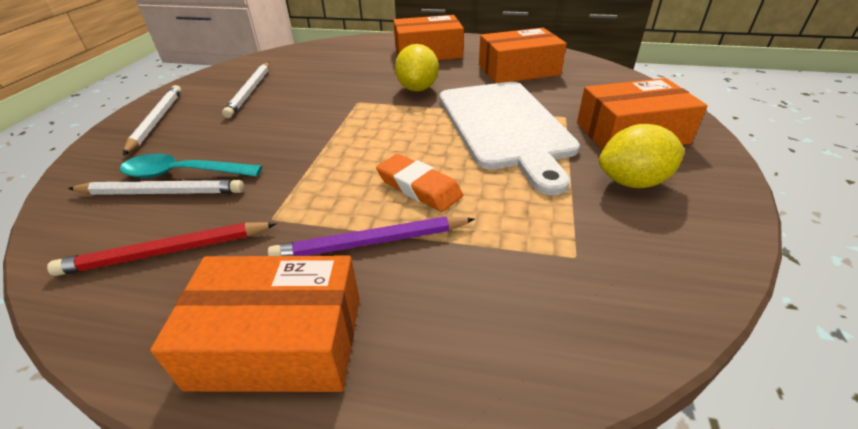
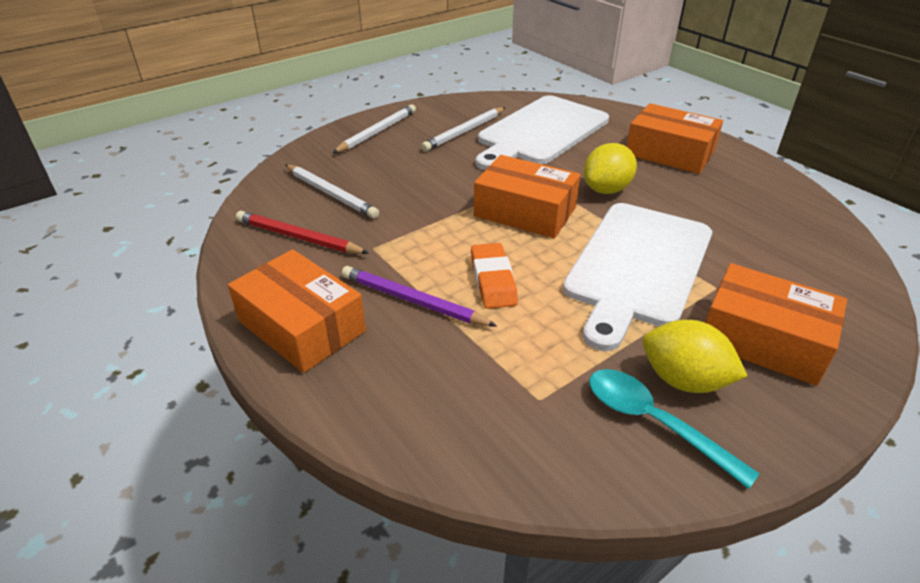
camera: 40 degrees right, 0 degrees up
(183, 173) = (355, 185): turquoise spoon -> turquoise spoon (654, 422)
(318, 70) = (540, 132): none -> white cutting board
(518, 70) = (742, 214): orange box -> orange box (525, 212)

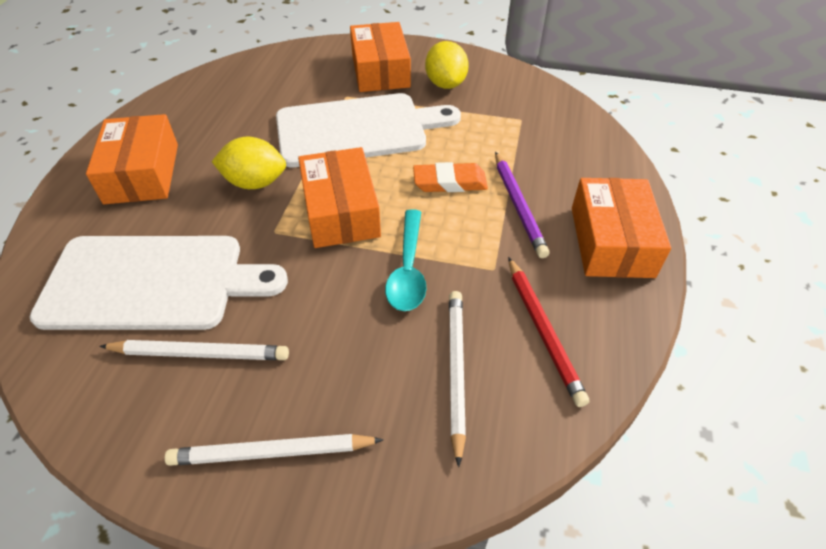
camera: 130 degrees left, 10 degrees up
(493, 280) = (450, 182): orange eraser -> orange eraser turned 45 degrees clockwise
(654, 422) = (486, 83): turquoise spoon -> turquoise spoon (408, 269)

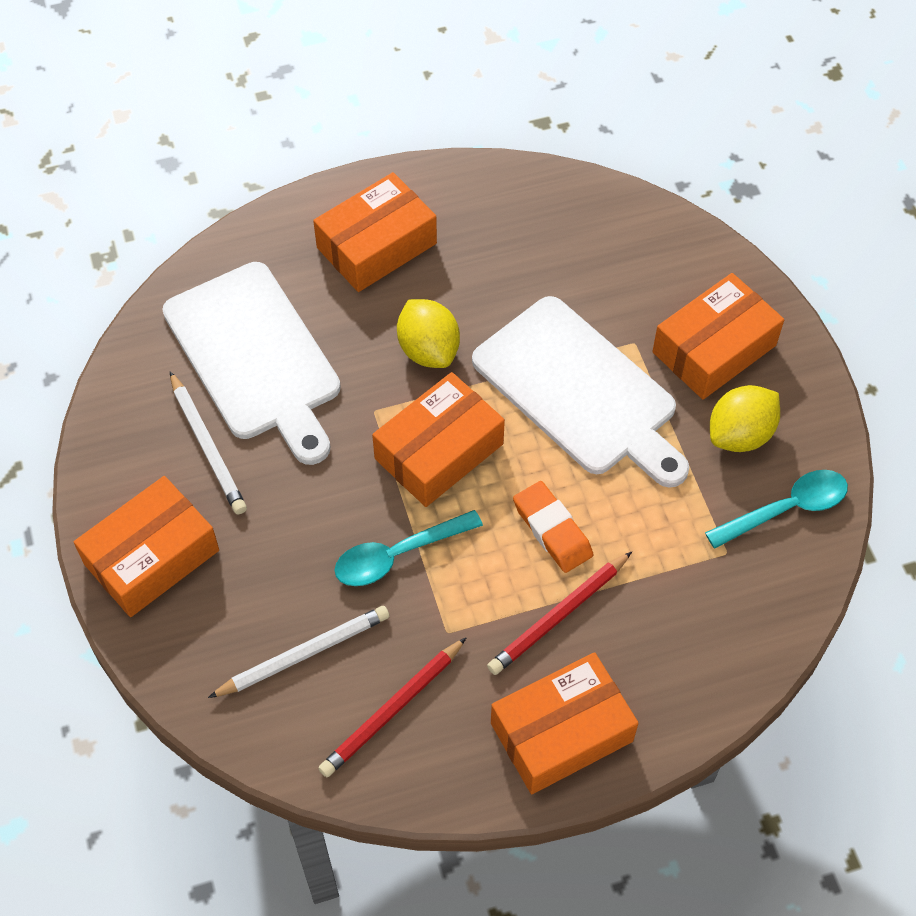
camera: 60 degrees right, 10 degrees up
(271, 452) = (152, 557): white pencil -> orange box
(508, 88) = (786, 509): none -> turquoise spoon
(518, 206) = (558, 616): purple pencil -> red pencil

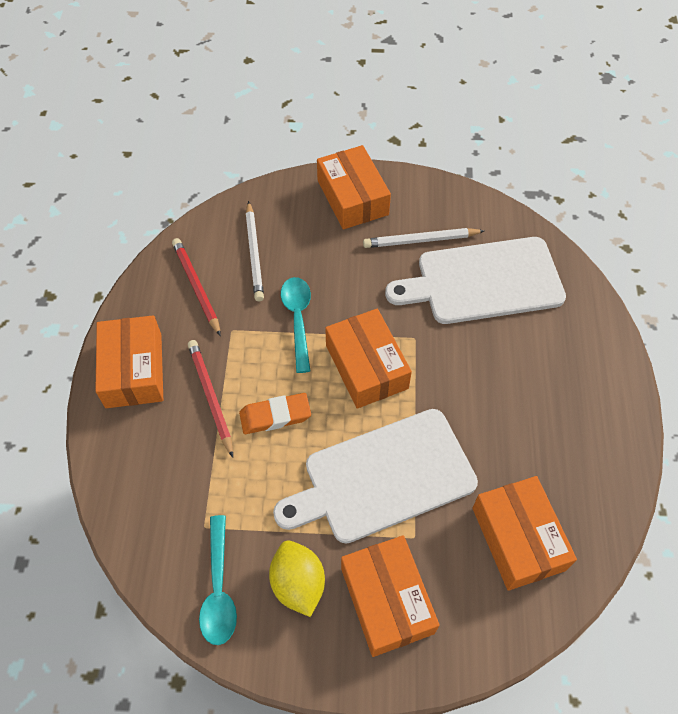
camera: 110 degrees right, 0 degrees up
(376, 245) = (564, 382): orange box -> orange box (518, 538)
(428, 350) = (455, 387): yellow lemon -> none

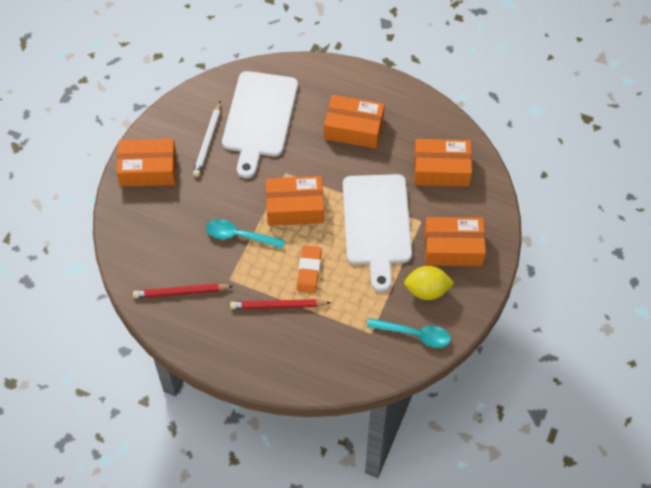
camera: 70 degrees left, 0 degrees up
(134, 370) = (235, 349): orange box -> orange box (353, 128)
(254, 253) = (169, 247): white pencil -> none

